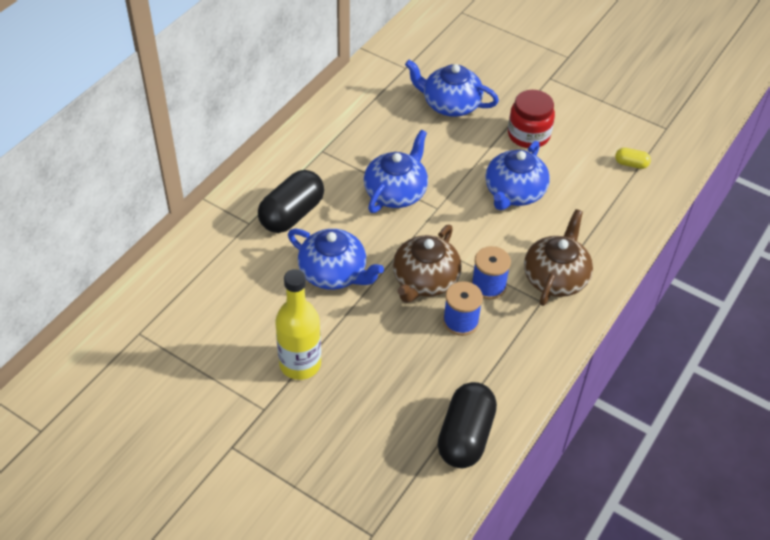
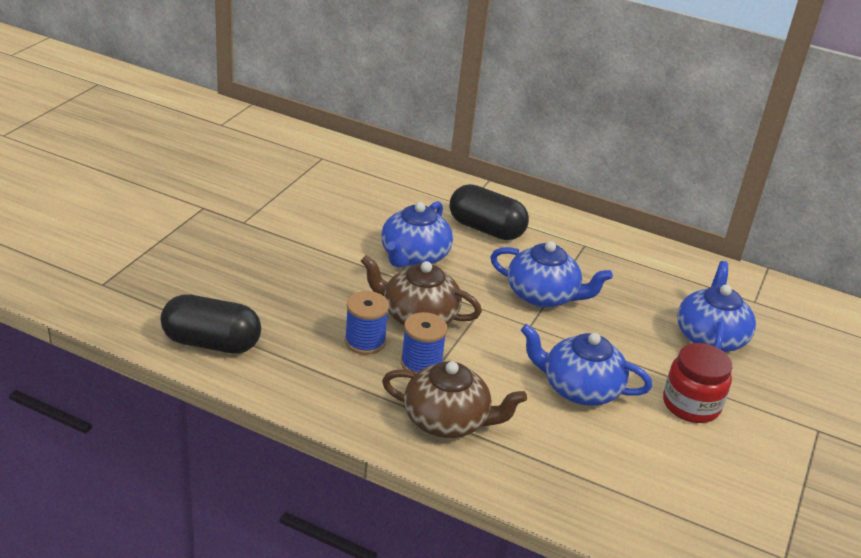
camera: 80 degrees right, 15 degrees down
(300, 364) = (296, 239): yellow bottle -> none
(631, 164) = (684, 509): yellow capsule -> none

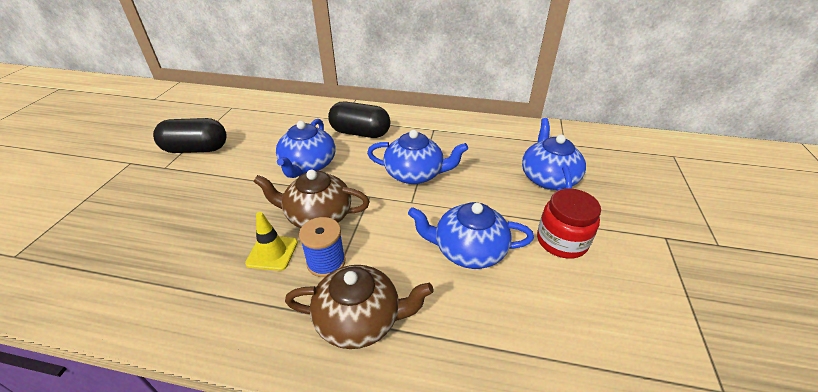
camera: 10 degrees left, 5 degrees up
(211, 343) = (118, 294): black capsule -> black capsule (196, 149)
(365, 341) = (272, 253): blue spool -> yellow traffic cone

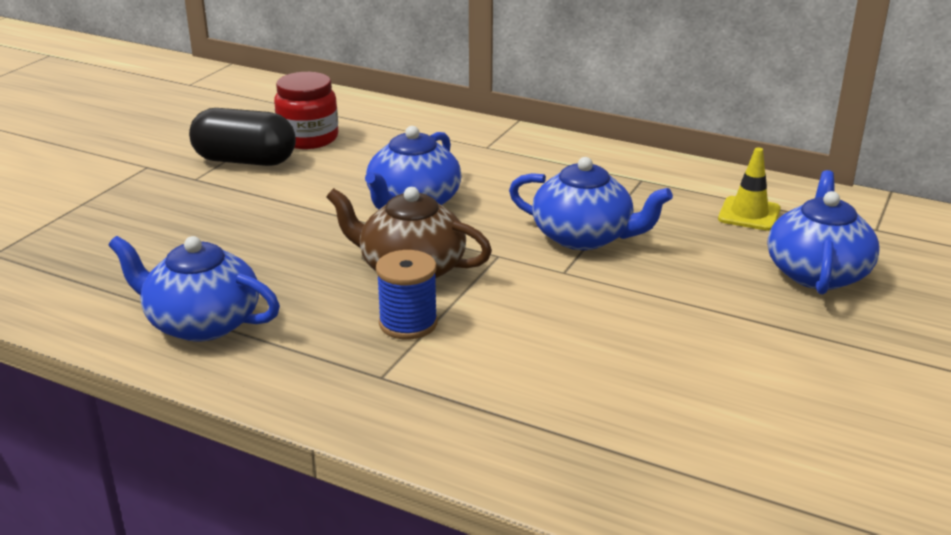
camera: 15 degrees right, 10 degrees down
(272, 253) = (333, 301): yellow traffic cone -> yellow traffic cone (749, 214)
(360, 133) = (511, 170): black capsule -> none
(360, 320) = (438, 391): brown teapot -> none
(468, 250) = (631, 342): blue teapot -> blue teapot (202, 322)
(561, 241) = (794, 355): red jar -> red jar (308, 138)

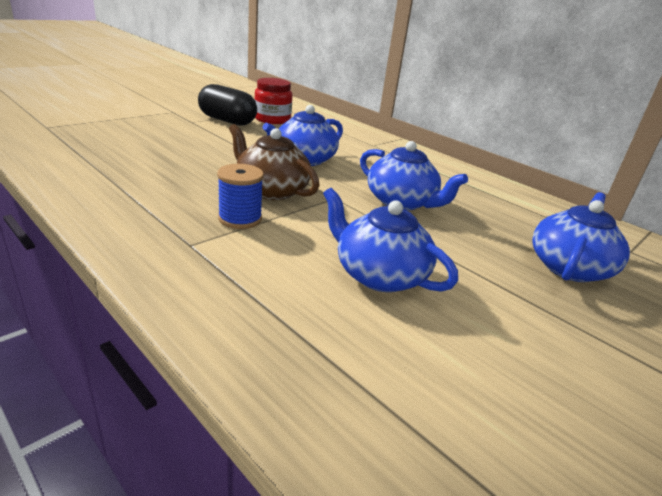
camera: 15 degrees right, 0 degrees up
(202, 322) = (113, 184): blue teapot -> blue teapot (379, 275)
(749, 214) = (531, 218): yellow traffic cone -> none

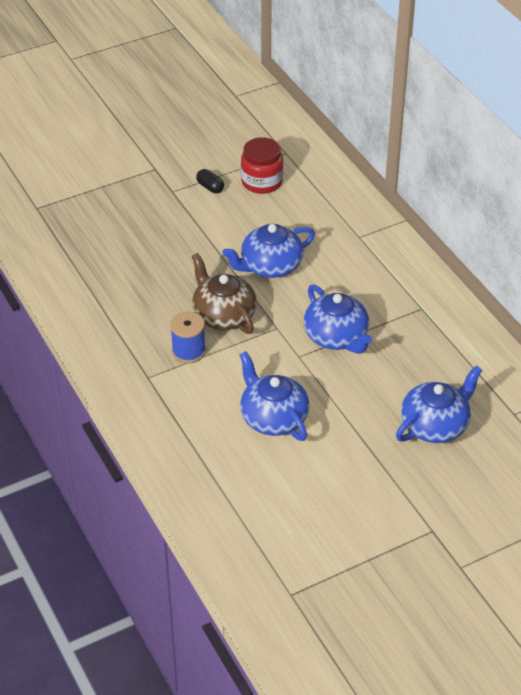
camera: 20 degrees right, 15 degrees up
(227, 121) = (210, 187): black capsule -> black capsule, size x0.47

